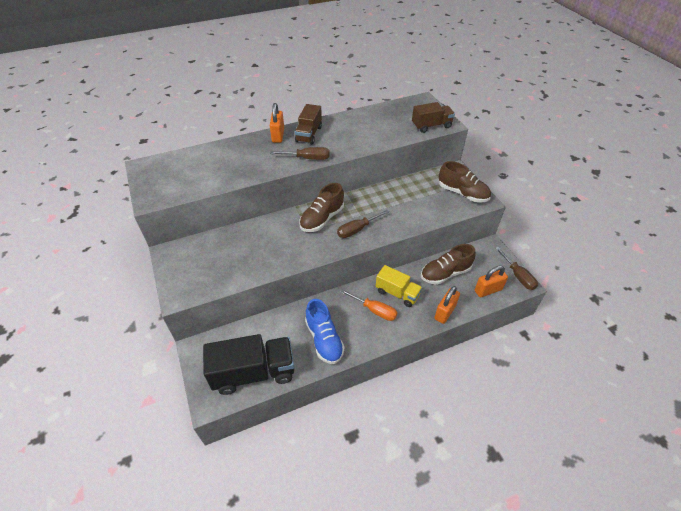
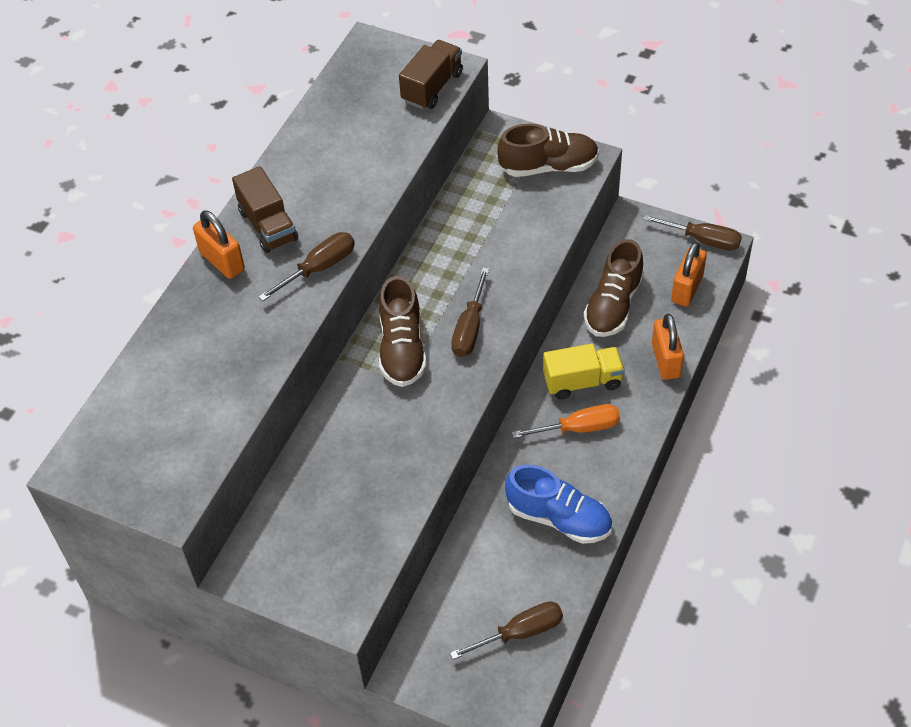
camera: 40 degrees left, 5 degrees up
(254, 372) = (520, 632): black truck -> brown screwdriver

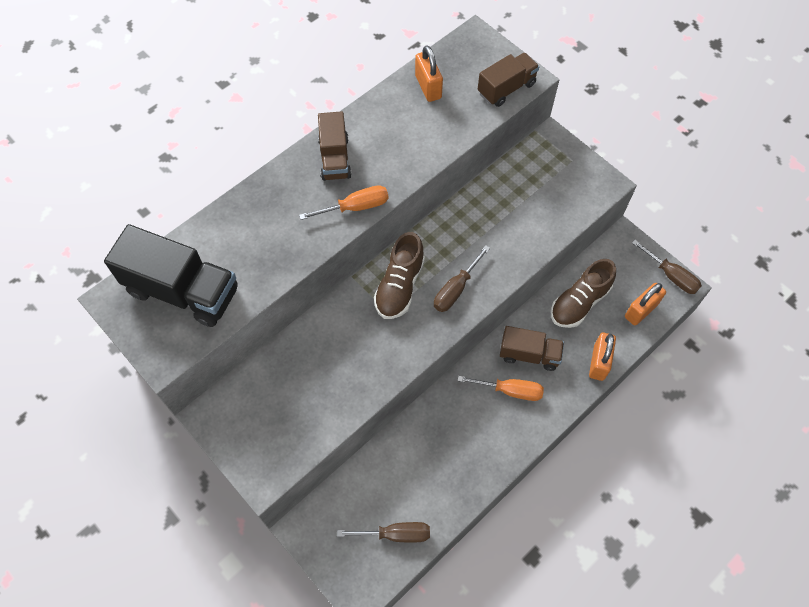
camera: 20 degrees right, 10 degrees up
(156, 428) = (183, 291): none -> black truck
(222, 261) = (289, 174): orange padlock -> orange padlock (428, 87)
(319, 268) = (355, 207): brown screwdriver -> orange screwdriver
(548, 166) = (574, 179): brown shoe -> none
(559, 518) = (463, 456): blue shoe -> none
(582, 381) = (529, 354): yellow truck -> brown truck

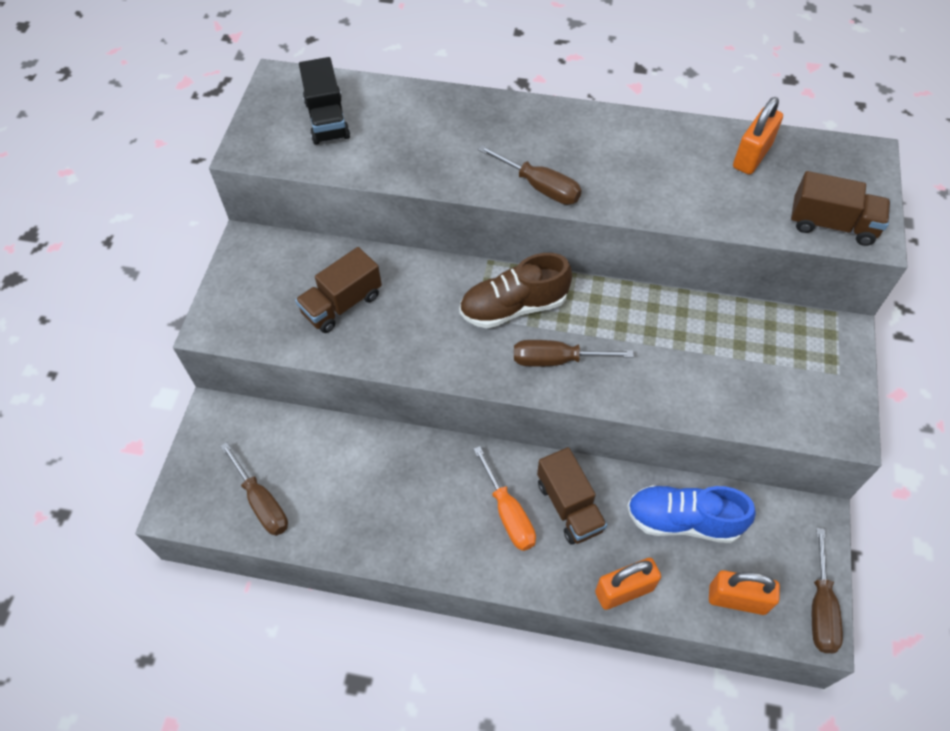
camera: 55 degrees right, 5 degrees down
(183, 291) = (327, 119): black truck -> black truck, size x0.60
(335, 158) = (580, 136): brown truck -> brown truck (342, 304)
(355, 207) = (540, 187): orange screwdriver -> brown screwdriver
(579, 302) = (683, 520): brown shoe -> blue shoe

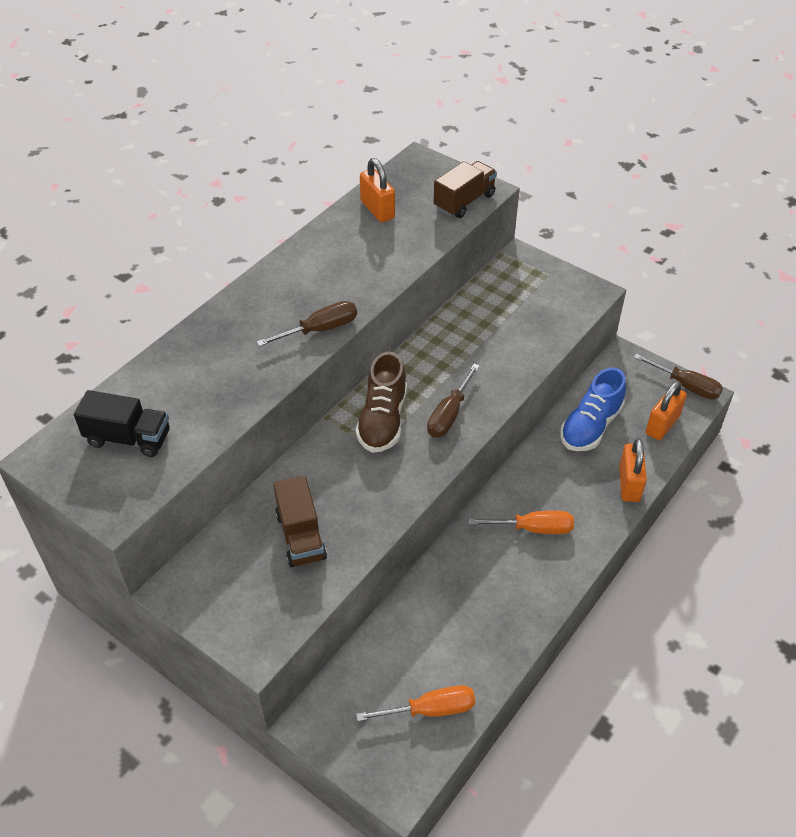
camera: 65 degrees left, 10 degrees down
(262, 502) = (430, 710): brown screwdriver -> orange screwdriver
(569, 506) = (546, 487): brown truck -> none

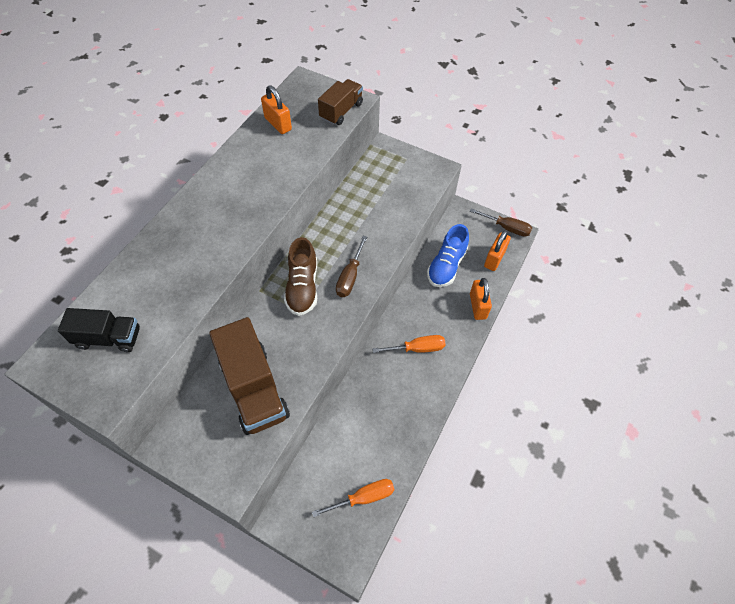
camera: 10 degrees left, 10 degrees up
(301, 536) = (254, 388): brown truck -> brown truck, size x1.66
(320, 329) = (247, 228): brown screwdriver -> none

